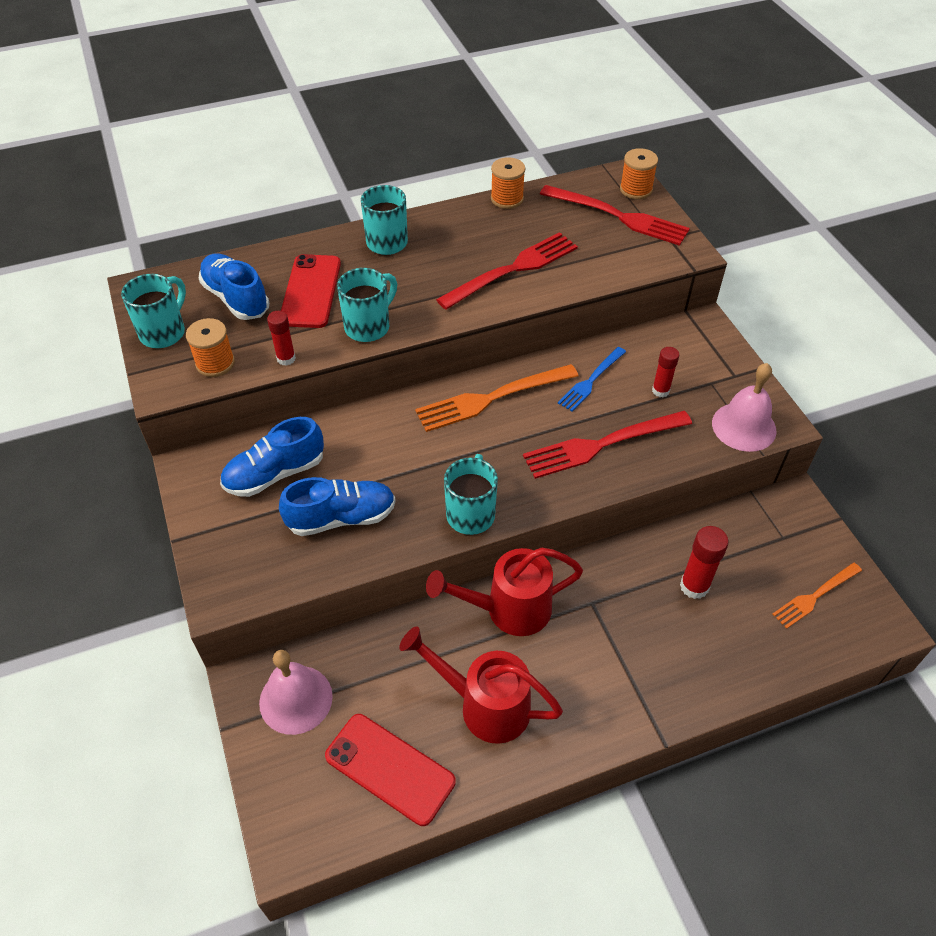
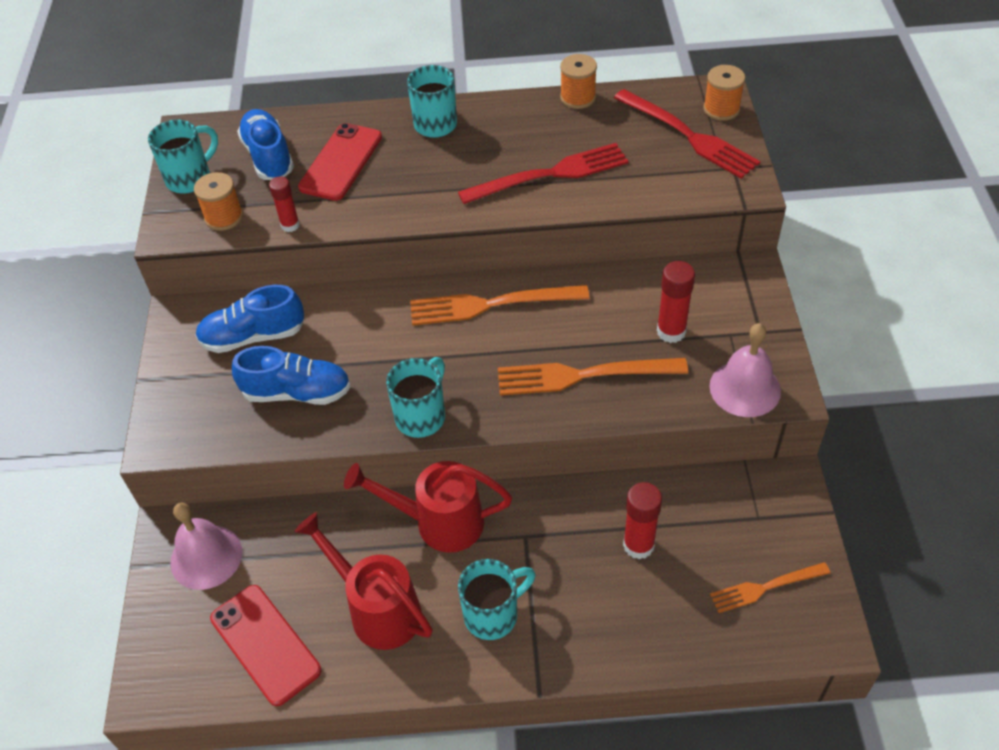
camera: 20 degrees right, 0 degrees up
(368, 326) = (381, 208): turquoise mug -> turquoise mug (493, 614)
(591, 381) = (601, 307): blue fork -> none
(601, 445) = (582, 376): red fork -> orange fork
(660, 390) = (671, 332): red glue stick -> red glue stick, size x1.50

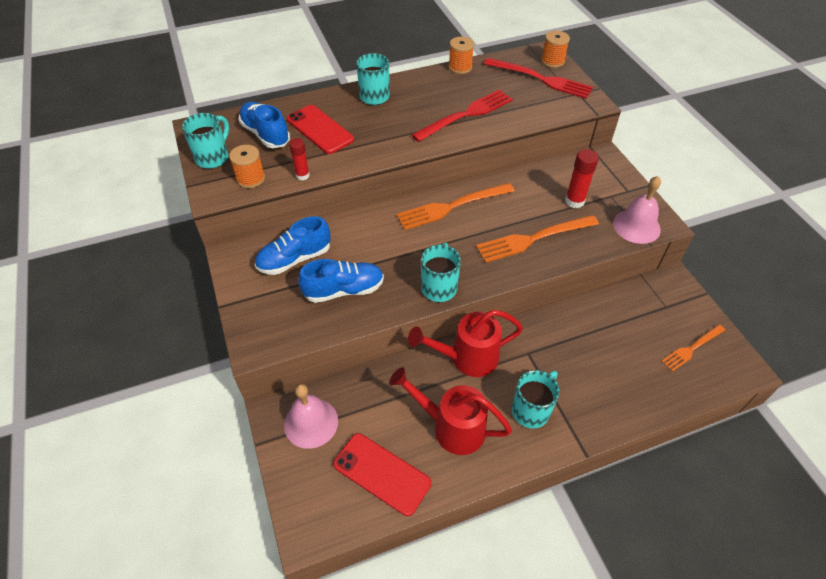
camera: 20 degrees left, 0 degrees up
(341, 162) = (320, 129): red phone -> red phone turned 45 degrees counterclockwise
(638, 545) = (602, 341): red glue stick -> none

